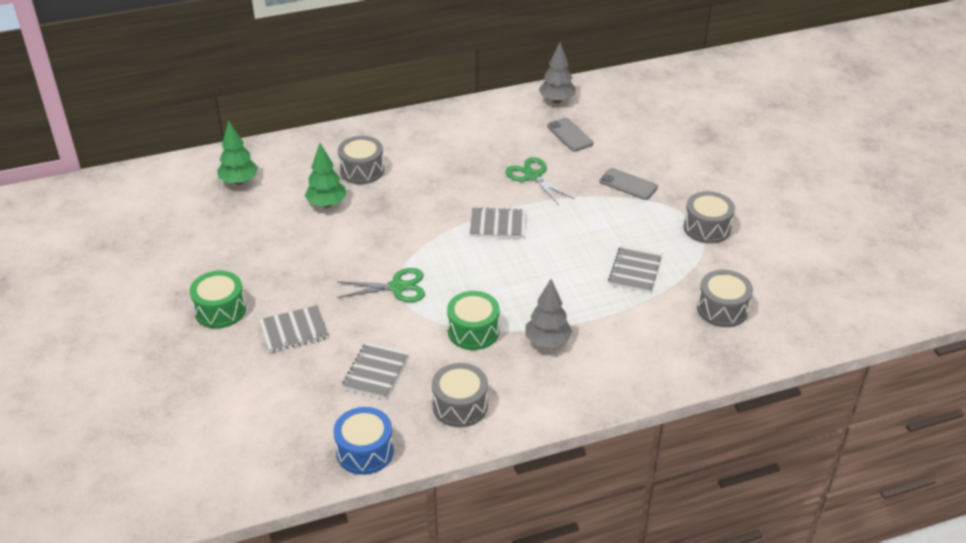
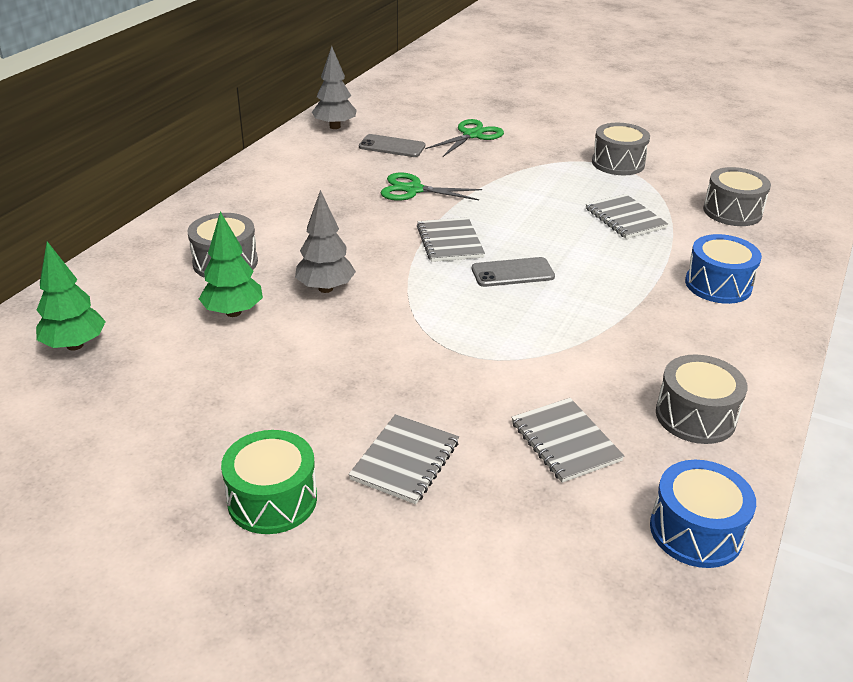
camera: 45 degrees left, 5 degrees down
(397, 287) = (446, 347): green scissors -> green scissors (472, 135)
(473, 331) = (587, 342): green drum -> none
(498, 225) = (450, 242): grey notebook -> grey notebook turned 60 degrees counterclockwise
(547, 342) = (662, 311): grey tree -> grey tree (325, 288)
(613, 349) = (718, 285): none -> blue drum
(628, 184) = (505, 160): grey phone -> grey phone (512, 273)

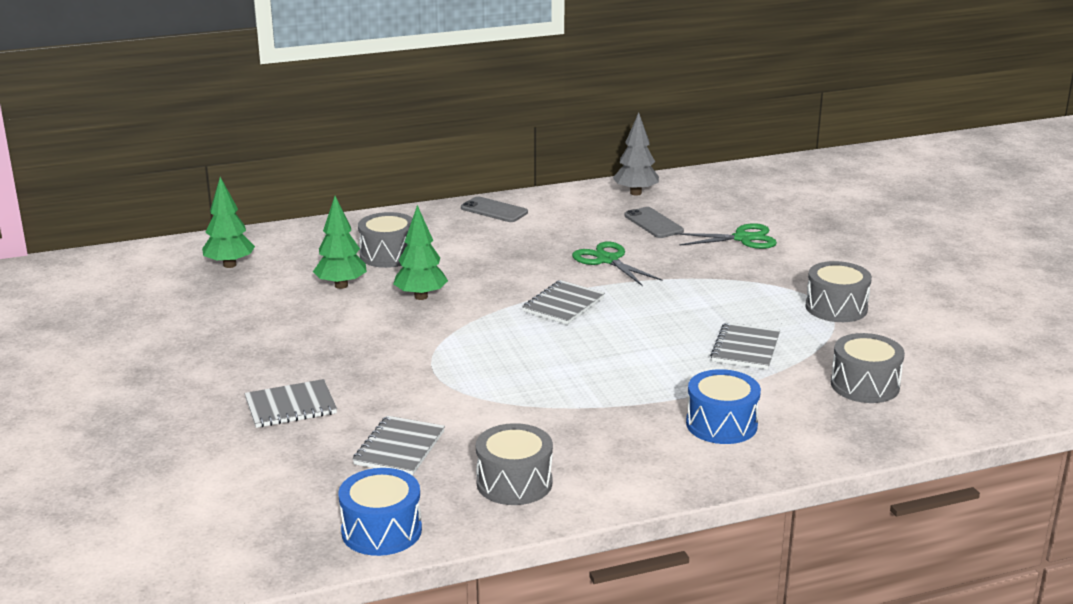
camera: 45 degrees right, 10 degrees down
(272, 499) = (193, 386): green drum -> none
(325, 288) = (421, 296): grey tree -> green tree
(512, 273) = (569, 343): grey phone -> grey phone (494, 210)

